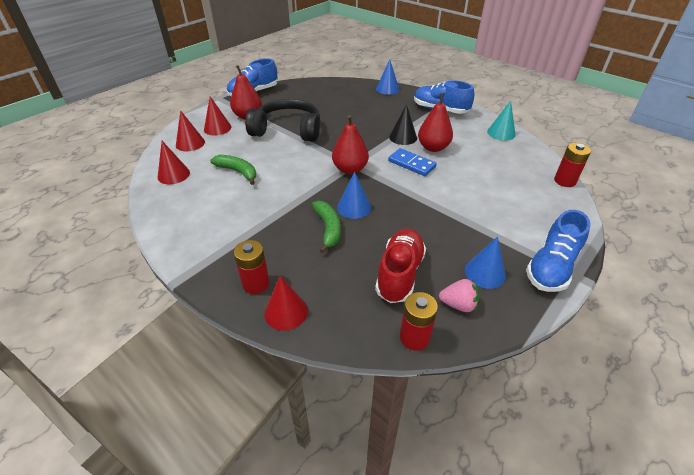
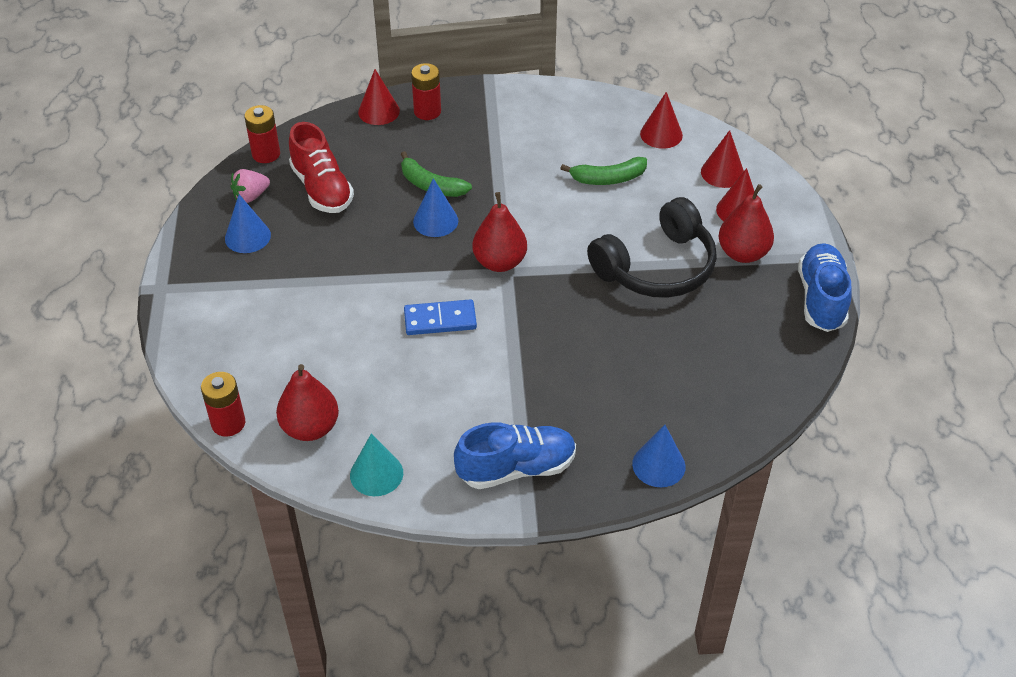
camera: 135 degrees right, 5 degrees up
(403, 137) = (502, 361): black cone -> none
(433, 147) = (442, 369): red pear -> red pear (310, 428)
(551, 267) = (188, 281): blue shoe -> none

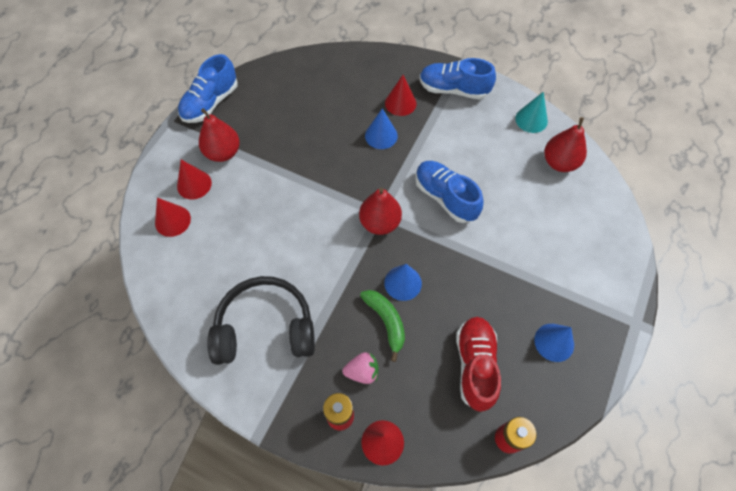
camera: 150 degrees left, 15 degrees up
(228, 423) = (610, 188): red battery -> none
(251, 196) = (538, 389): pink strawberry -> pink strawberry (362, 372)
(440, 320) = (445, 197): blue domino -> blue shoe
(608, 179) = (253, 257): green banana -> none
(657, 267) = (283, 169): black headphones -> black headphones (265, 328)
(658, 465) = (379, 60): blue cone -> blue cone (381, 135)
(661, 134) = (179, 280): red cone -> red cone (400, 103)

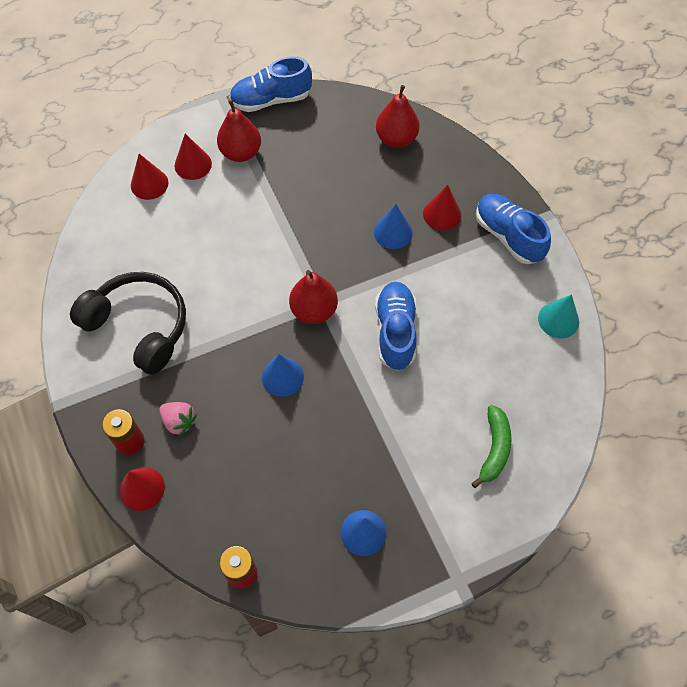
camera: 40 degrees right, 0 degrees up
(386, 321) = (237, 397): green banana -> green banana (494, 449)
(475, 365) = (274, 493): red shoe -> none
(559, 162) = (543, 381): red pear -> red pear (396, 139)

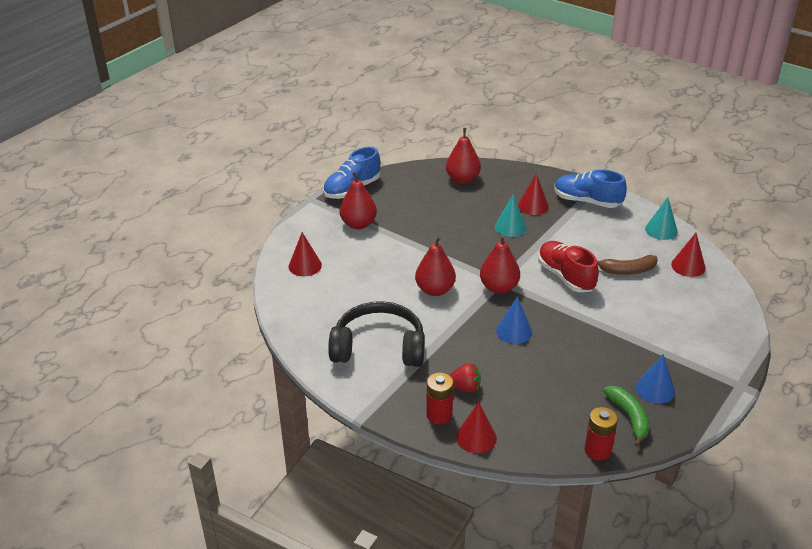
camera: 30 degrees left, 25 degrees down
(179, 421) = (465, 387): pink strawberry -> red strawberry
(193, 164) = (328, 243): red cone -> red cone (688, 266)
(248, 280) = (435, 290): none -> red pear
(393, 232) = (510, 227): blue cone -> turquoise cone
(395, 331) = (565, 276): blue shoe -> red shoe
(469, 358) = (627, 270): none -> brown banana
(494, 449) = (691, 309): green banana -> green banana (629, 417)

